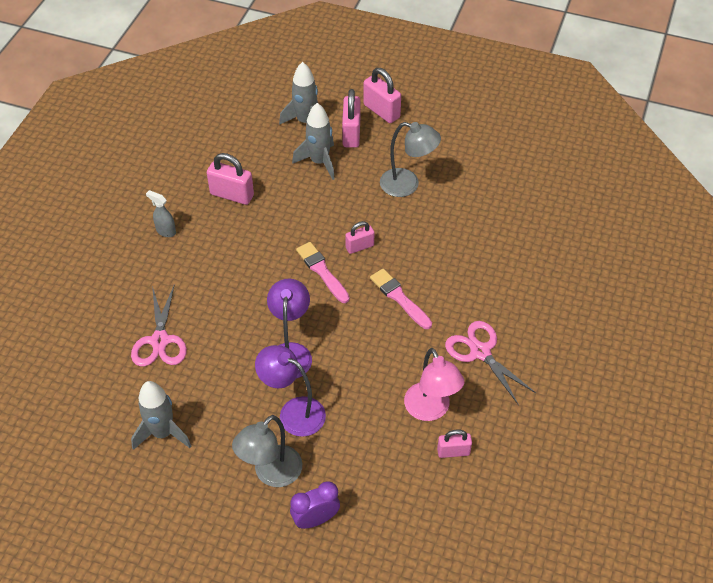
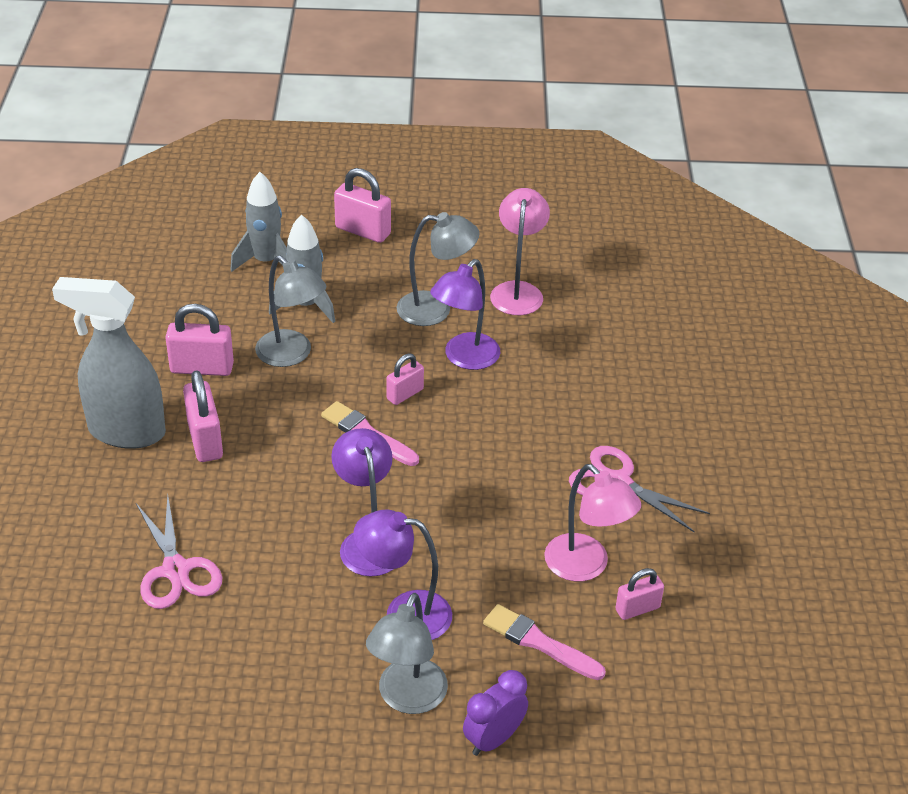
camera: 20 degrees left, 10 degrees down
(162, 433) = (230, 686): grey rocket -> none
(165, 231) = (126, 431): grey spray bottle -> grey spray bottle, size x2.42
(295, 198) = (292, 355): none -> grey lamp
(351, 134) = (334, 264): pink padlock -> pink padlock (205, 440)
(399, 298) = (484, 443): pink brush -> pink brush (539, 642)
(412, 228) = (464, 358): none -> purple lamp
(472, 183) = (517, 291): none -> pink lamp

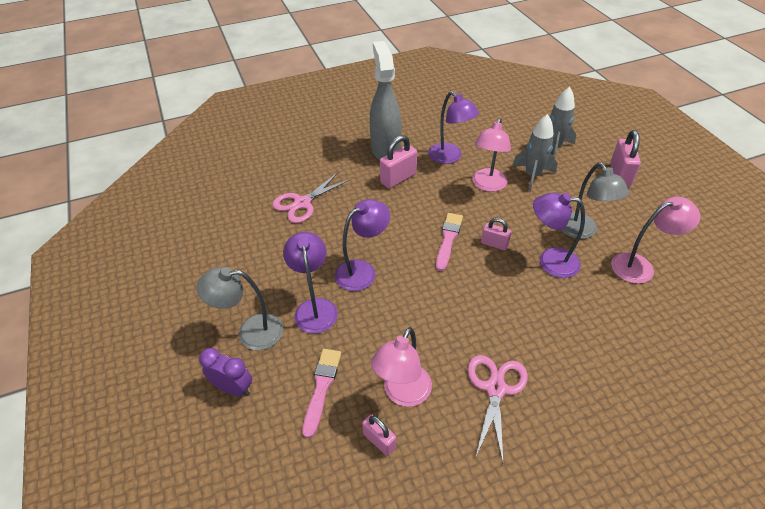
camera: 70 degrees right, 5 degrees up
(202, 368) = (450, 157): pink padlock -> purple lamp
(292, 355) = (487, 185): grey lamp -> pink lamp

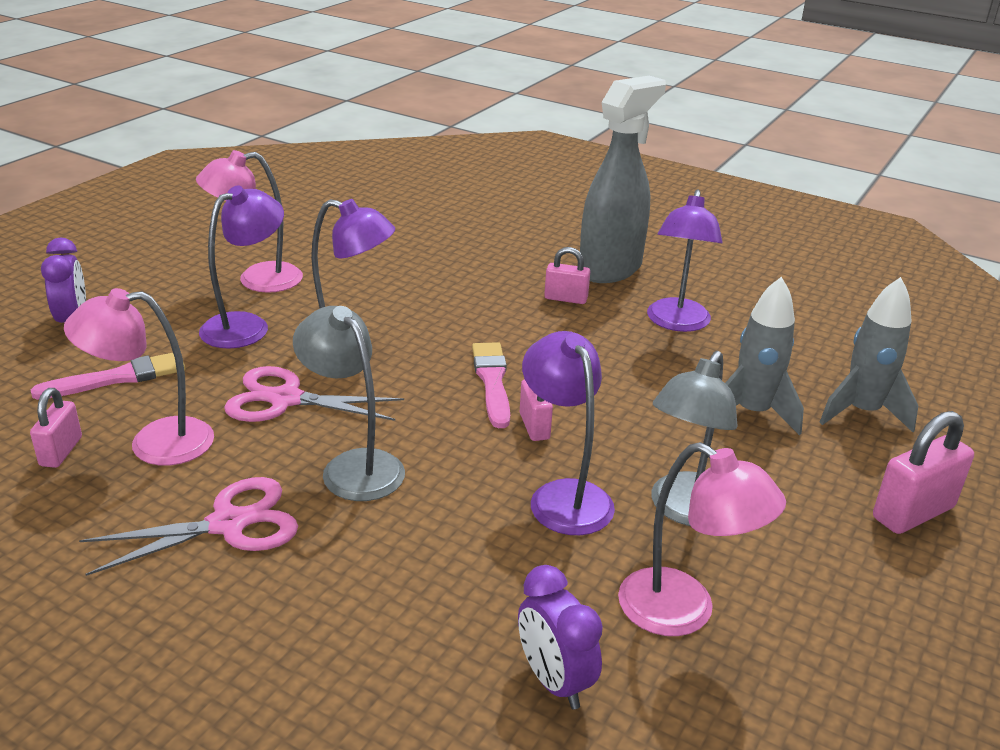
camera: 50 degrees right, 15 degrees down
(251, 332) = (167, 300): grey lamp -> grey lamp (353, 466)
(302, 203) = (421, 251): pink scissors -> pink scissors (286, 399)
(398, 178) = (565, 298): pink padlock -> pink padlock, size x0.62
(448, 239) = (492, 381): pink brush -> pink brush turned 75 degrees counterclockwise
(487, 185) = (662, 377): pink lamp -> pink lamp (257, 280)
(659, 323) = (554, 681): none -> purple clock

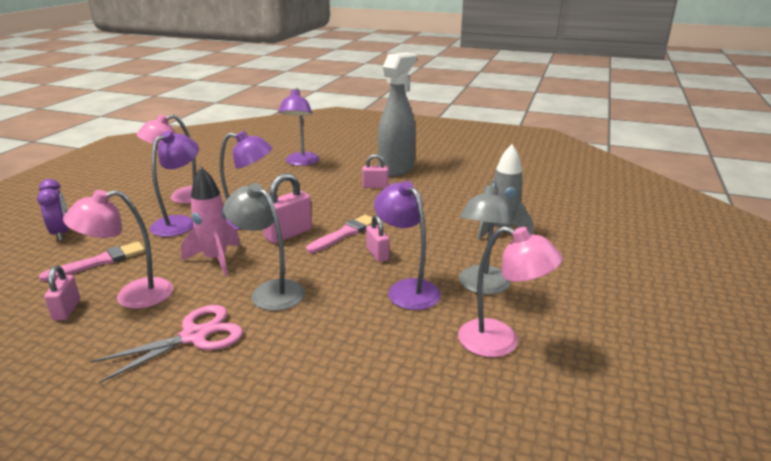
camera: 10 degrees left, 5 degrees down
(286, 399) = (216, 260): pink scissors -> pink rocket
(492, 381) = (344, 234): pink brush -> pink brush turned 60 degrees clockwise
(554, 681) = (435, 395): purple clock -> none
(677, 323) = (443, 191): purple lamp -> purple lamp (301, 162)
(862, 412) = (562, 223): grey rocket -> none
(913, 512) = (610, 269): pink padlock -> pink padlock (288, 234)

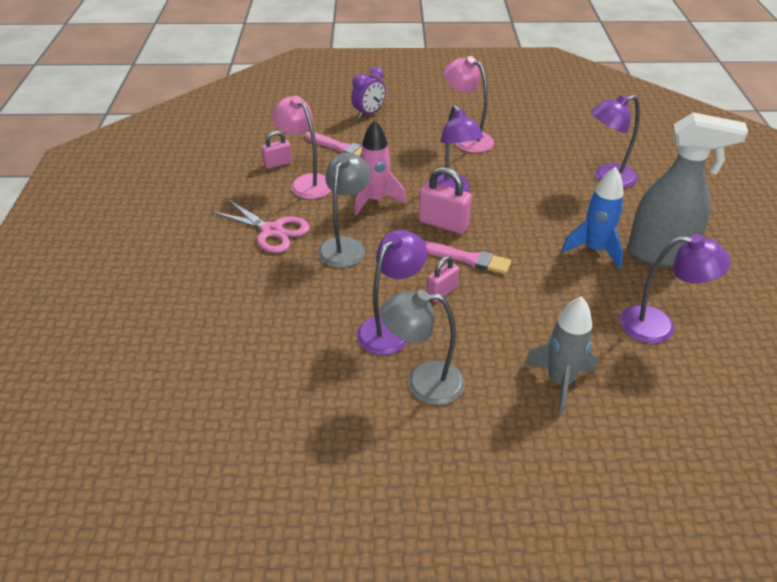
camera: 70 degrees right, 15 degrees up
(180, 222) = (422, 158): purple lamp -> purple lamp (658, 326)
(375, 186) = (594, 250): pink padlock -> blue rocket
(501, 342) = (334, 412): pink lamp -> none

